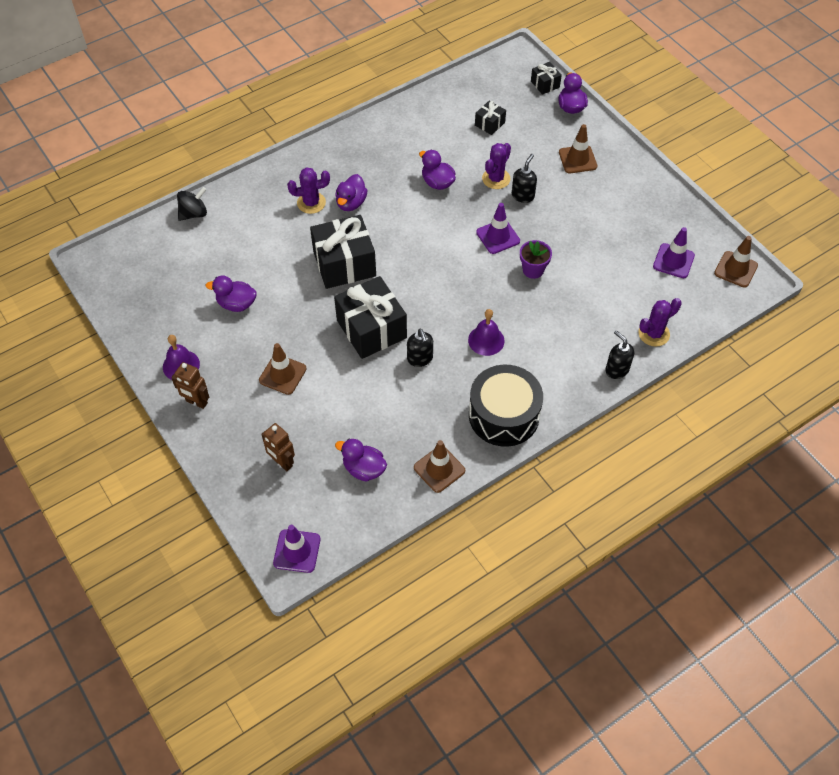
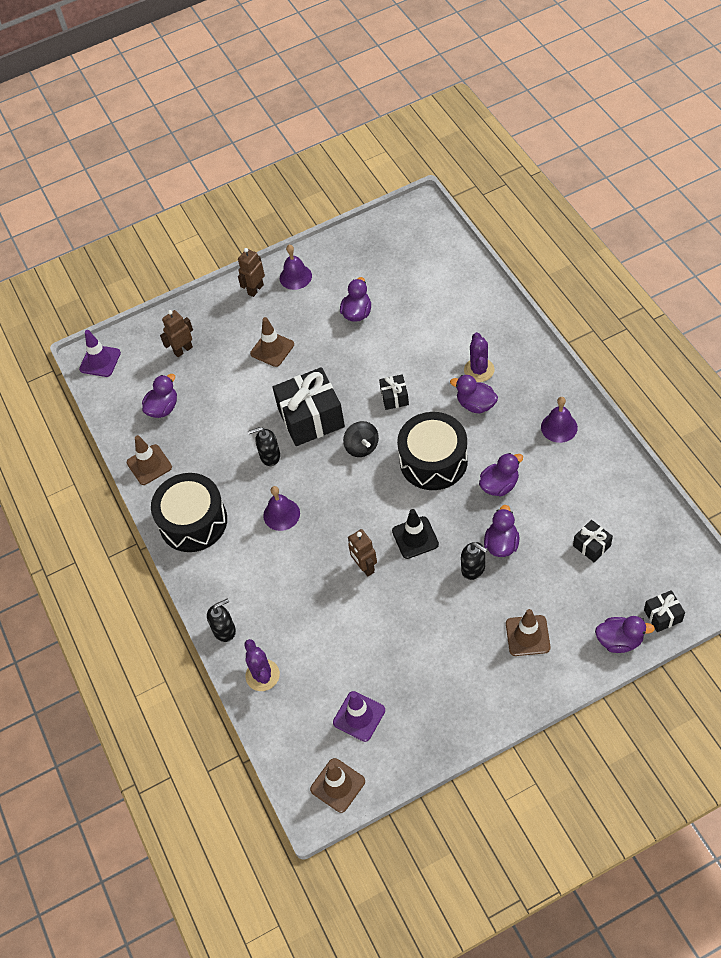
camera: 105 degrees right, 0 degrees up
(194, 213) = (473, 276): black spinning top -> black spinning top (362, 447)
(344, 264) = (394, 397): black gift -> black gift, size x0.48
(374, 146) = (559, 427): none -> purple bell
(415, 229) = (433, 461): none -> black drum
(496, 179) = (501, 544): purple cactus -> purple duck
(498, 237) = (415, 537): purple traffic cone -> black traffic cone
(533, 270) = (365, 567): purple flower pot -> brown robot

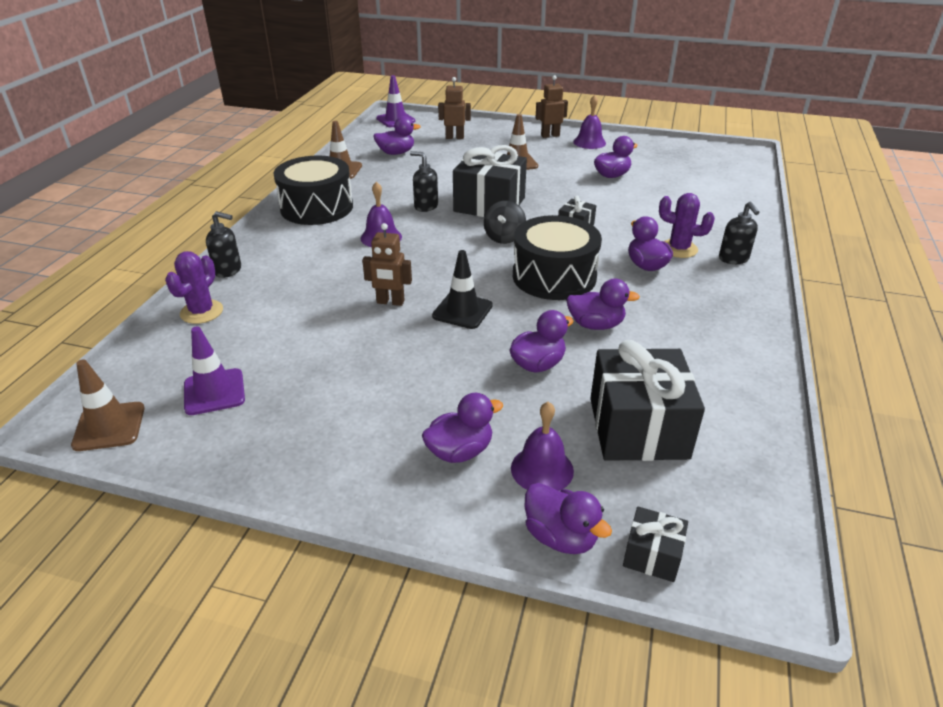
camera: 35 degrees right, 20 degrees down
(365, 567) = (390, 302): brown robot -> brown robot turned 90 degrees counterclockwise
(473, 569) = (483, 364): black soap dispenser -> black soap dispenser (733, 259)
(479, 370) = (679, 249): purple cactus -> purple cactus turned 75 degrees clockwise
(527, 635) = (460, 451): brown traffic cone -> purple duck
(559, 427) = (716, 322): purple bell -> purple bell (542, 469)
(592, 545) = (638, 428): black gift -> black gift, size x2.10

